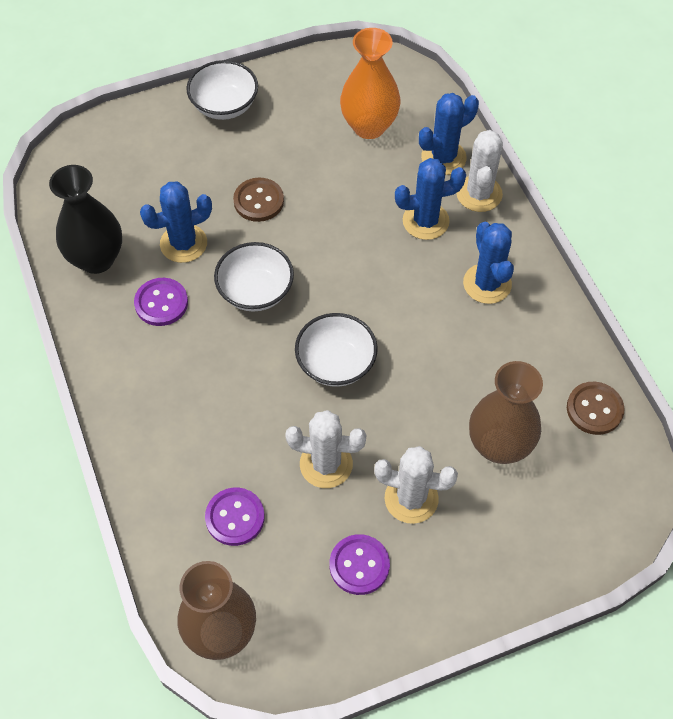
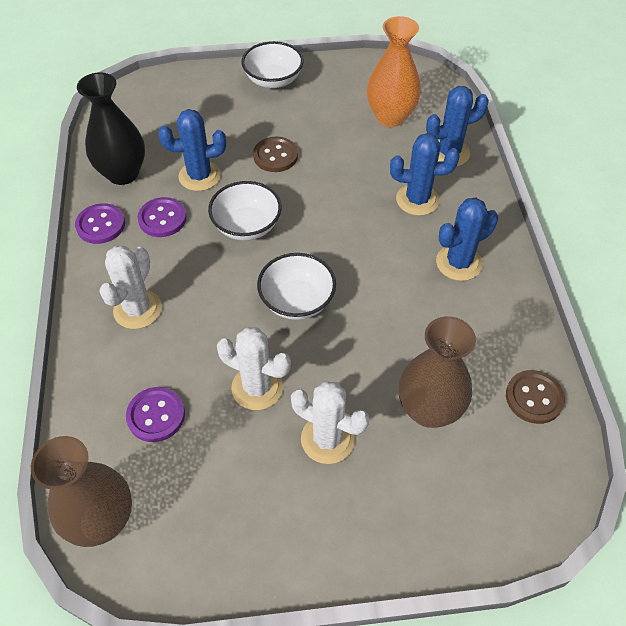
camera: 15 degrees right, 5 degrees down
(359, 565) = (256, 490): purple button -> purple button (100, 225)
(479, 194) = (473, 187): white cactus -> white cactus (137, 309)
(487, 284) = (459, 263): blue cactus -> blue cactus turned 60 degrees clockwise

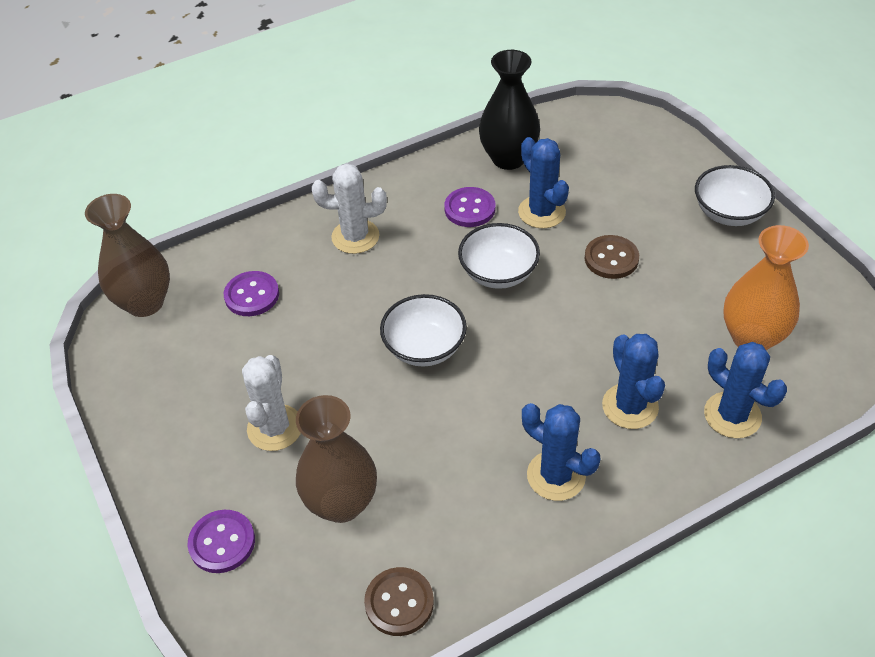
camera: 70 degrees right, 5 degrees down
(100, 225) = (437, 172): purple button -> purple button (222, 542)
(257, 387) = (309, 354): white cactus -> none

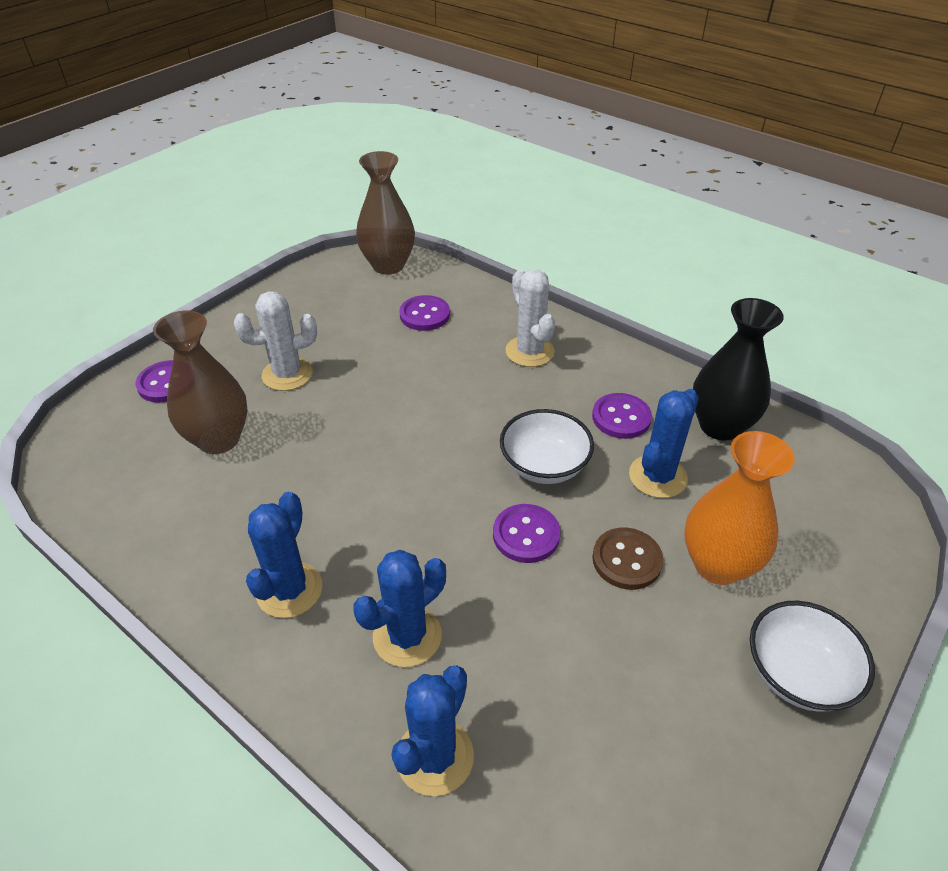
camera: 65 degrees right, 5 degrees down
(399, 602) = (120, 509): brown button -> none
(424, 347) = (416, 439): white bowl -> none
(564, 307) = (526, 535): none -> purple button
(751, 338) = (579, 754): orange vase -> orange vase (717, 565)

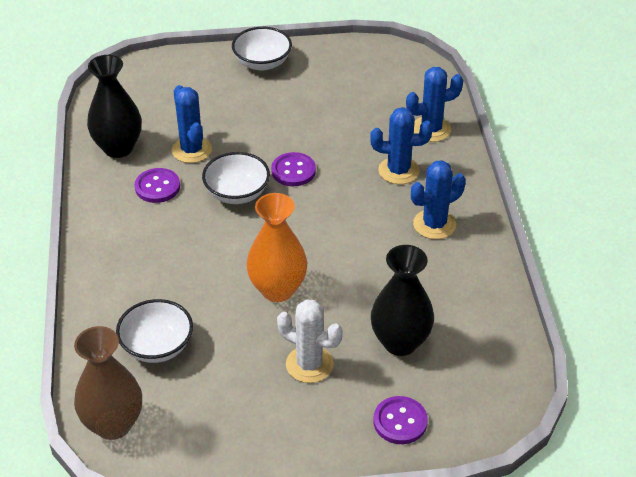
camera: 135 degrees left, 0 degrees up
(219, 439) = (400, 342): brown vase -> black vase
(424, 315) = (157, 346): purple button -> white bowl
(529, 351) = (137, 263): white cactus -> none
(627, 560) = (264, 132): brown button -> none
(657, 476) = (191, 150): blue cactus -> blue cactus turned 75 degrees clockwise
(717, 565) = (229, 105): orange vase -> orange vase (277, 289)

